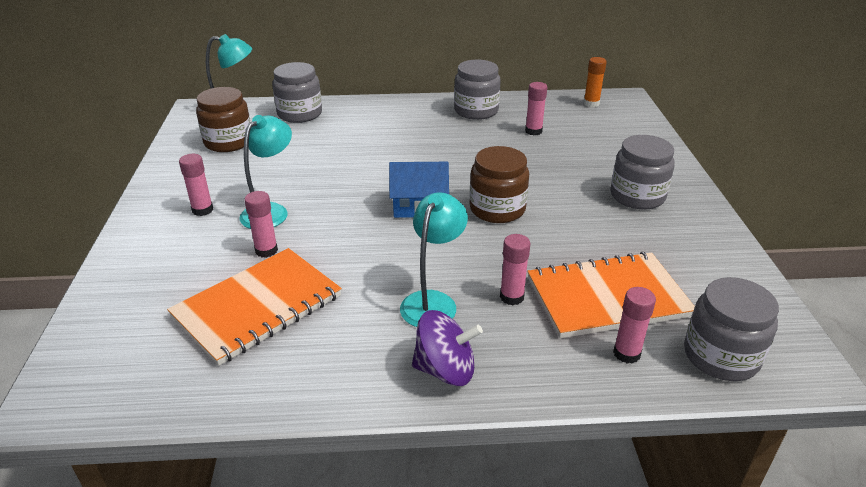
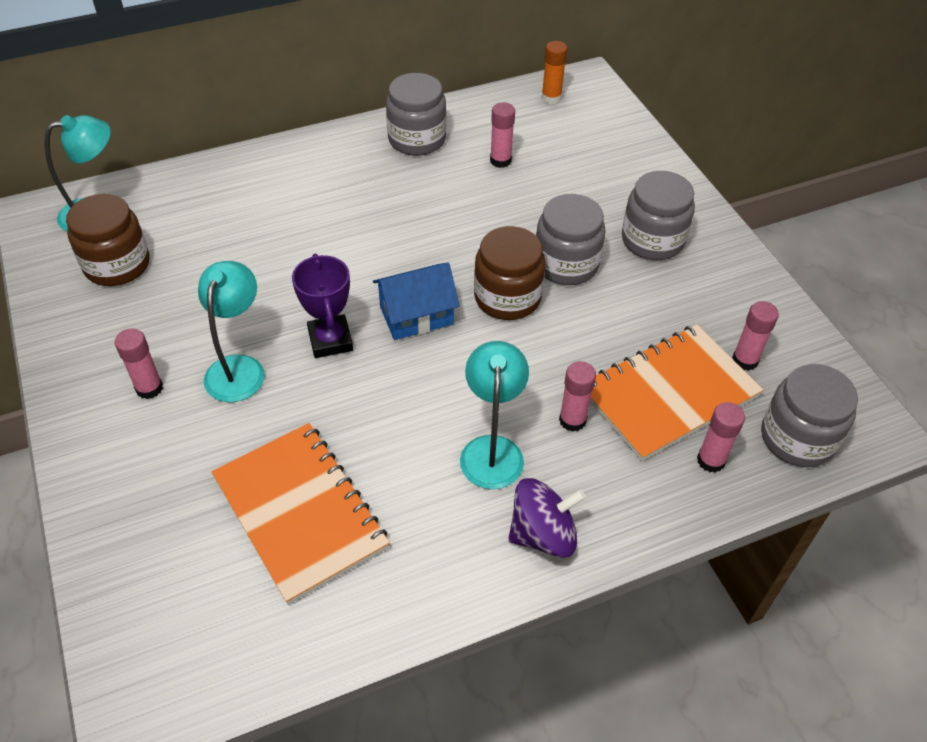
camera: 20 degrees left, 15 degrees up
(257, 306) = (299, 512): orange notebook -> orange notebook turned 60 degrees counterclockwise
(266, 250) = (266, 430): pink glue stick -> pink glue stick (745, 360)
(299, 114) = (188, 192): grey jar -> grey jar (566, 264)
(346, 208) = (330, 340): none -> purple trophy

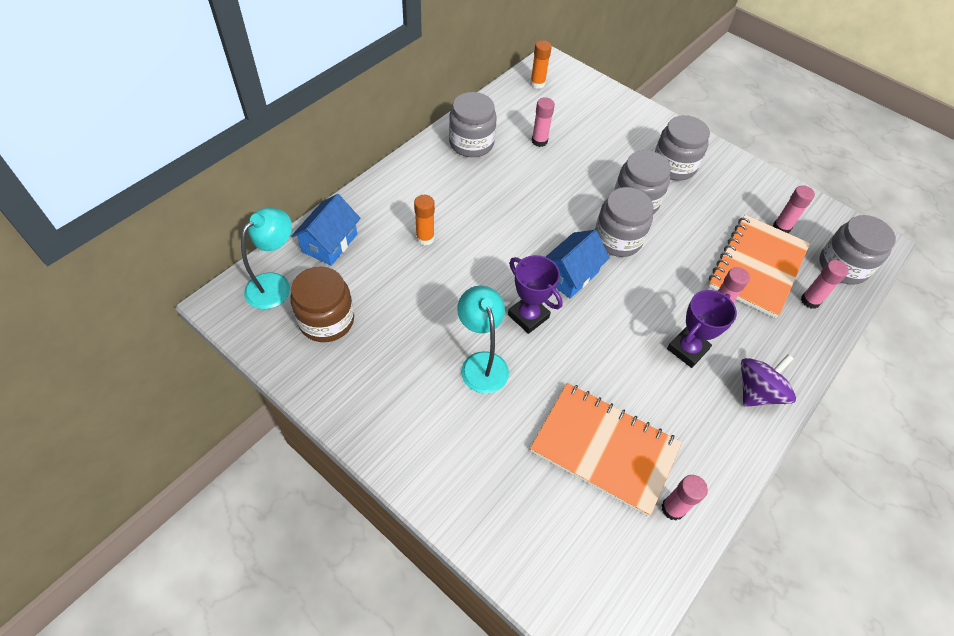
camera: 30 degrees left, 5 degrees up
(149, 388) = (429, 406): pink glue stick -> pink glue stick (672, 508)
(181, 191) = (329, 243): none -> blue house
(283, 220) = (425, 238): none -> orange glue stick
(492, 450) = (687, 349): turquoise lamp -> purple trophy
(507, 297) = (617, 239): brown jar -> grey jar

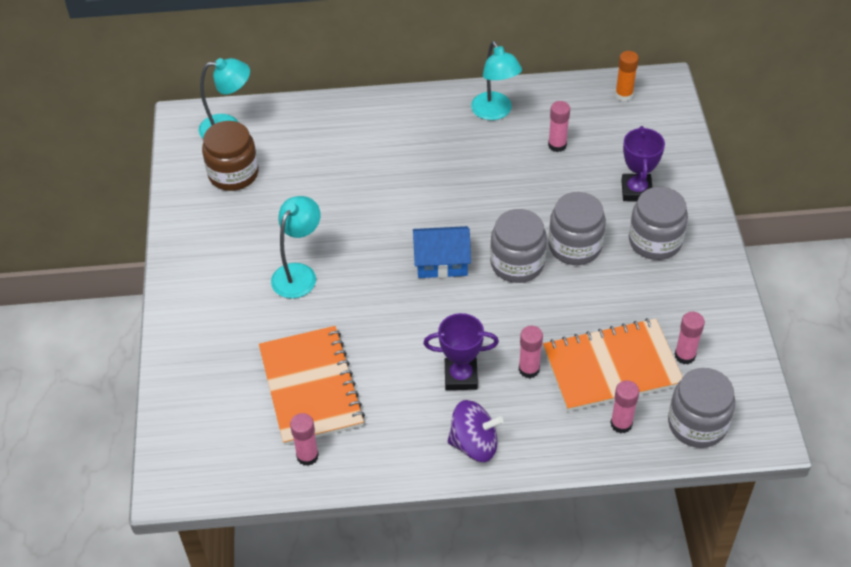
camera: 50 degrees right, 5 degrees down
(329, 243) = (295, 122): blue house -> none
(425, 238) = (366, 162): orange glue stick -> none
(471, 143) = (495, 112): grey jar -> turquoise lamp
(528, 316) = (371, 267): purple trophy -> purple trophy (636, 191)

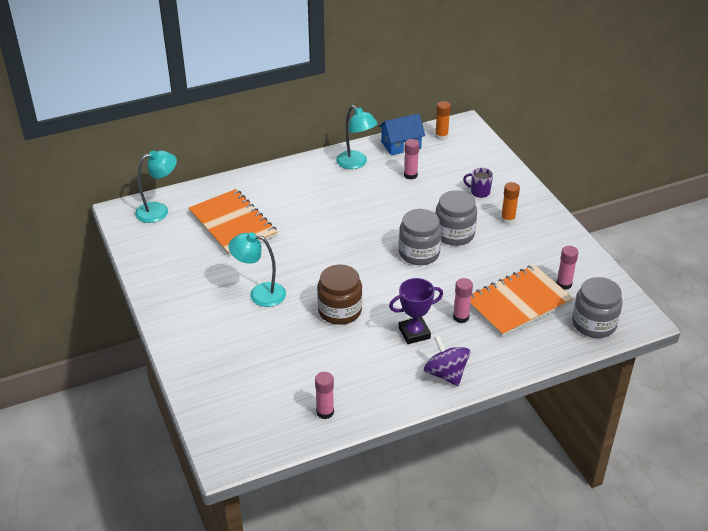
camera: 20 degrees left, 10 degrees down
(233, 174) = (177, 239): brown jar -> brown jar (340, 311)
(299, 273) = (260, 294): turquoise lamp -> turquoise lamp turned 90 degrees counterclockwise
(310, 387) = (305, 366): orange notebook -> orange notebook (232, 224)
(441, 262) = (364, 264): blue house -> blue house (401, 145)
(474, 444) = (446, 374): purple spinning top -> purple spinning top turned 105 degrees counterclockwise
(621, 424) = (542, 336): pink glue stick -> none
(636, 191) = (479, 192): purple trophy -> purple mug
(655, 241) = (508, 219): grey jar -> orange glue stick

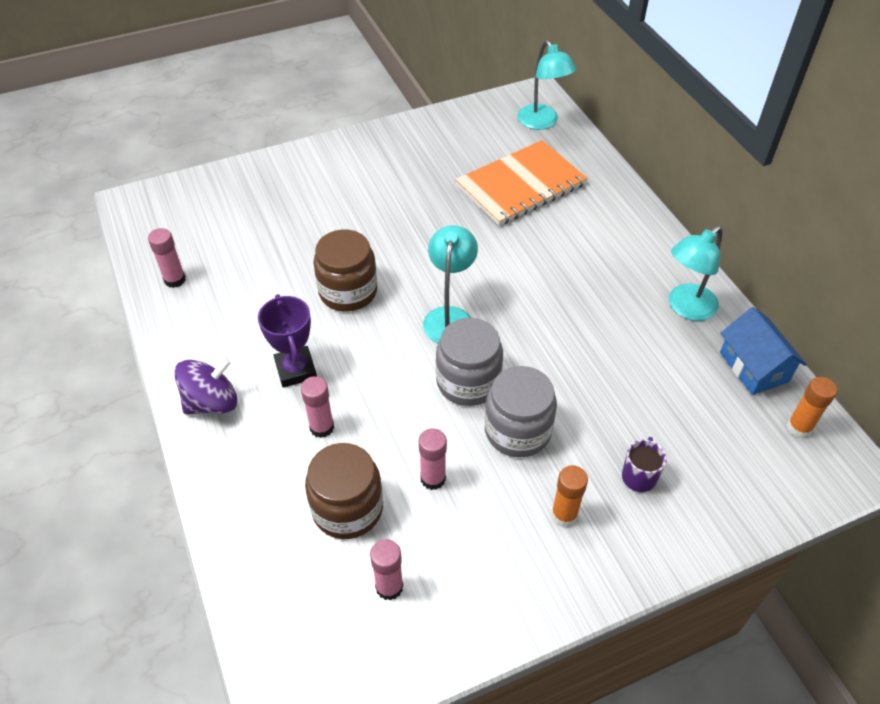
camera: 90 degrees right, 10 degrees up
(260, 294) = (385, 216): turquoise lamp -> turquoise lamp (449, 317)
(410, 175) = (669, 377): pink glue stick -> pink glue stick (433, 478)
(518, 303) = (347, 508): orange notebook -> brown jar
(594, 324) = (285, 622): grey jar -> none

